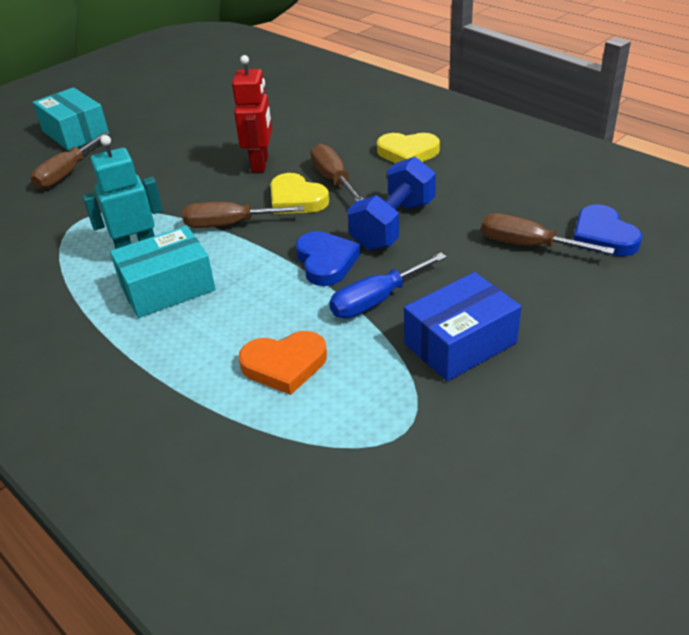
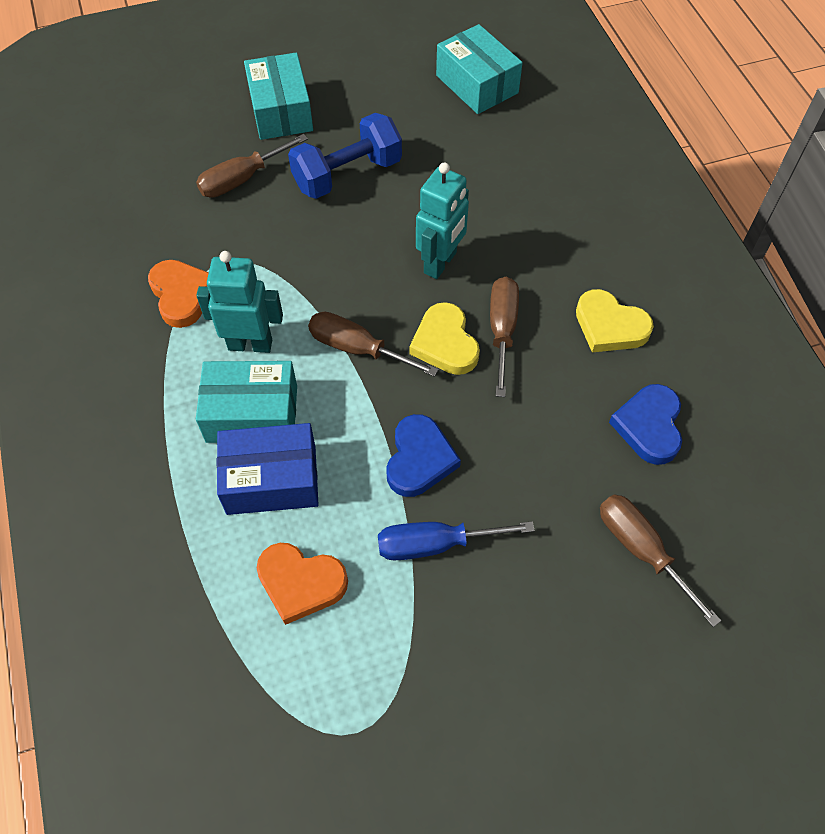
camera: 25 degrees right, 20 degrees up
(57, 247) = (182, 295): none -> orange heart
(219, 80) = (477, 84): none -> turquoise box
(260, 164) = (440, 263): red robot -> turquoise robot
(393, 225) = (520, 439): blue dumbbell -> blue dumbbell (347, 174)
(460, 343) = (478, 651): blue box -> blue box (271, 479)
(603, 236) = (734, 582): blue heart -> blue heart (649, 426)

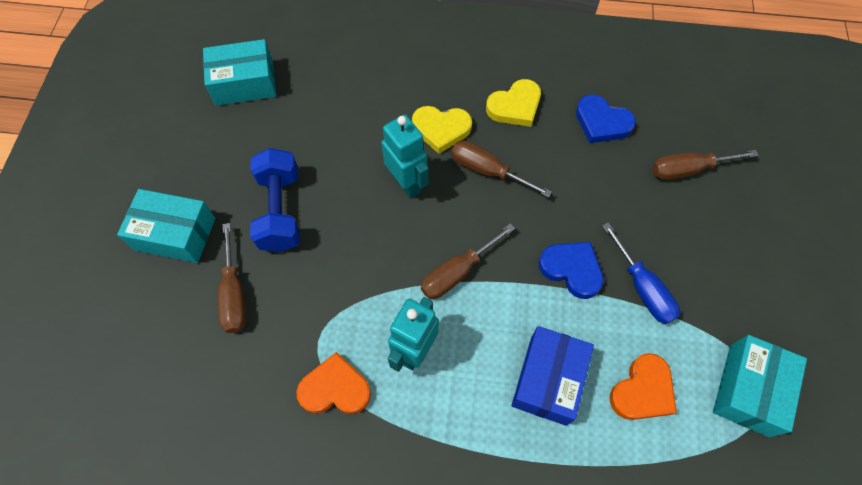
camera: 65 degrees left, 5 degrees up
(252, 414) = (482, 373): turquoise box -> turquoise box (749, 390)
(435, 544) = (642, 288): blue screwdriver -> blue screwdriver turned 45 degrees counterclockwise
(445, 343) = (481, 211): yellow heart -> yellow heart (441, 129)

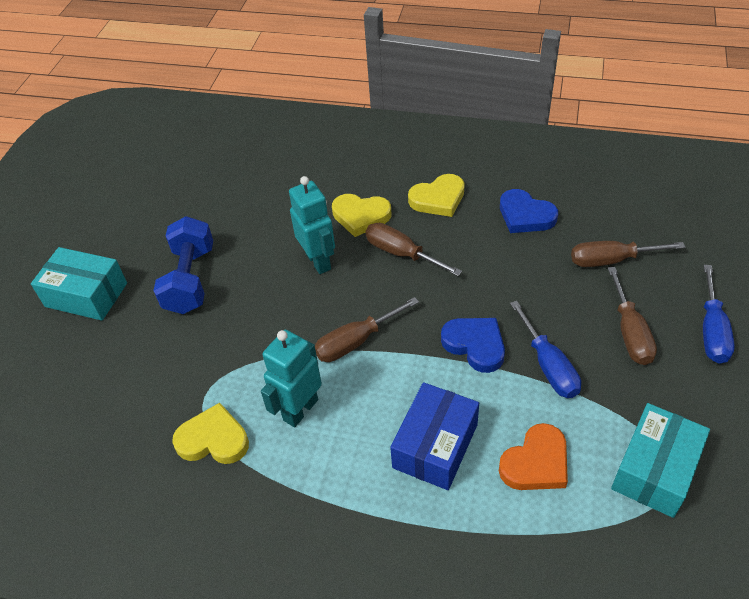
camera: 10 degrees right, 15 degrees down
(234, 294) = (131, 349): brown screwdriver -> brown screwdriver (630, 332)
(244, 83) = (178, 172): turquoise box -> none
(335, 388) = (213, 439): orange heart -> yellow heart
(786, 242) = (711, 331): none -> blue screwdriver

